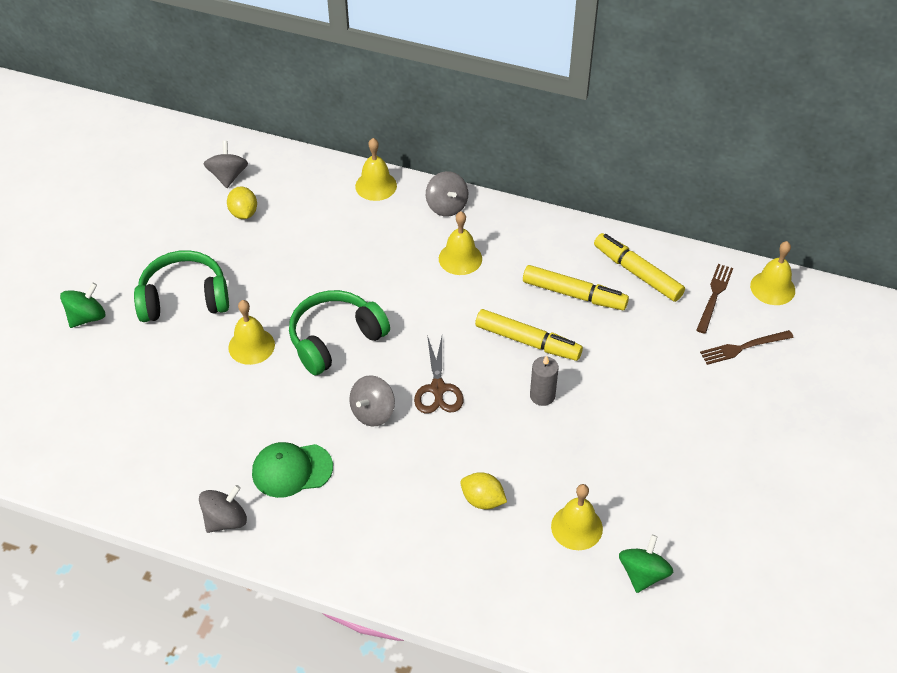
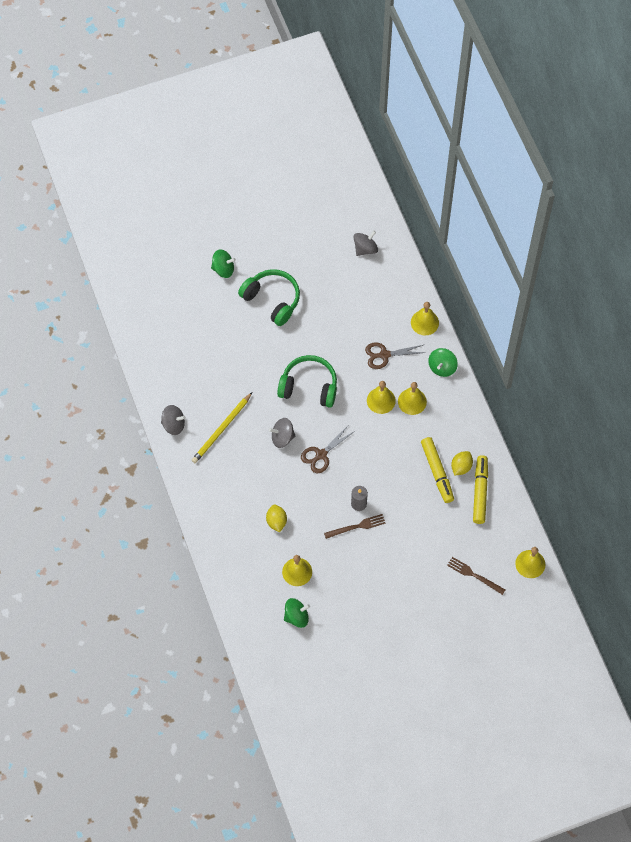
camera: 50 degrees right, 15 degrees up
(243, 213) = (348, 278): yellow lemon -> yellow lemon (461, 467)
(251, 346) = (272, 354): yellow bell -> yellow bell (381, 400)
(292, 470) = (221, 429): green cap -> yellow pencil
(375, 244) = (384, 355): none -> brown scissors
(446, 206) = (442, 367): grey spinning top -> green spinning top
(527, 341) = (386, 472): yellow marker -> none
(714, 296) = (497, 539): brown fork -> brown fork (356, 526)

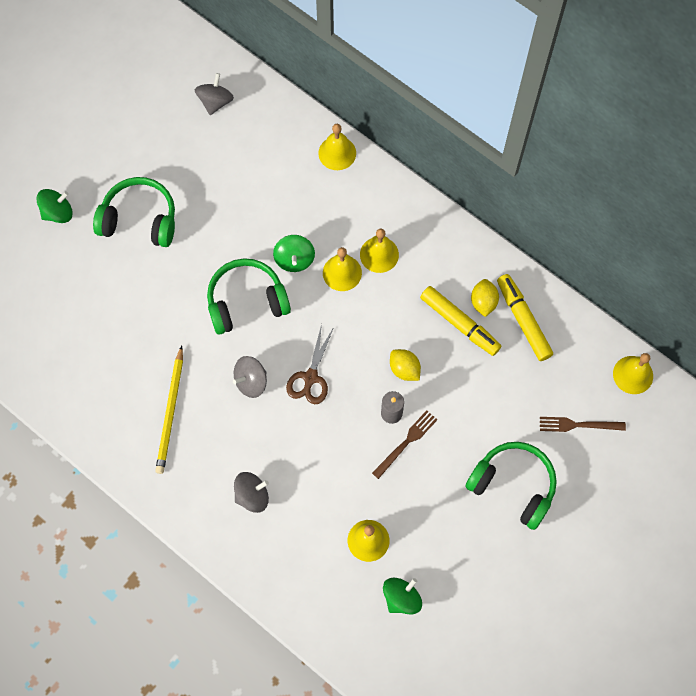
camera: 30 degrees left, 5 degrees up
(173, 424) = (107, 439): grey spinning top -> grey spinning top (252, 495)
(276, 521) = (306, 491): yellow lemon -> yellow lemon (404, 369)
(384, 355) = (313, 216): brown scissors -> none
(408, 589) = (513, 486): none -> green headphones
(442, 367) = (389, 195): green spinning top -> green spinning top (294, 259)

